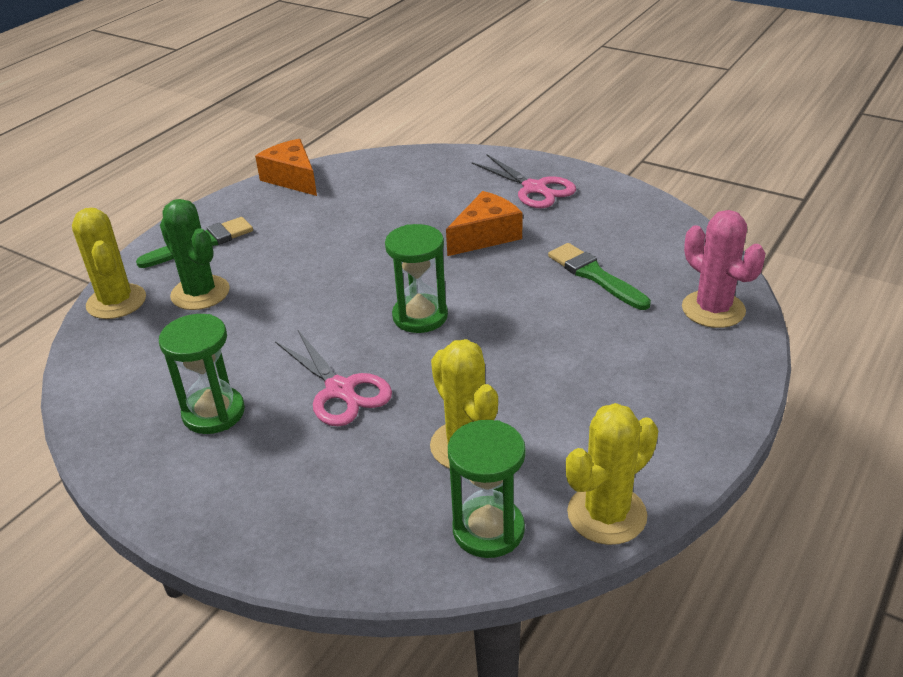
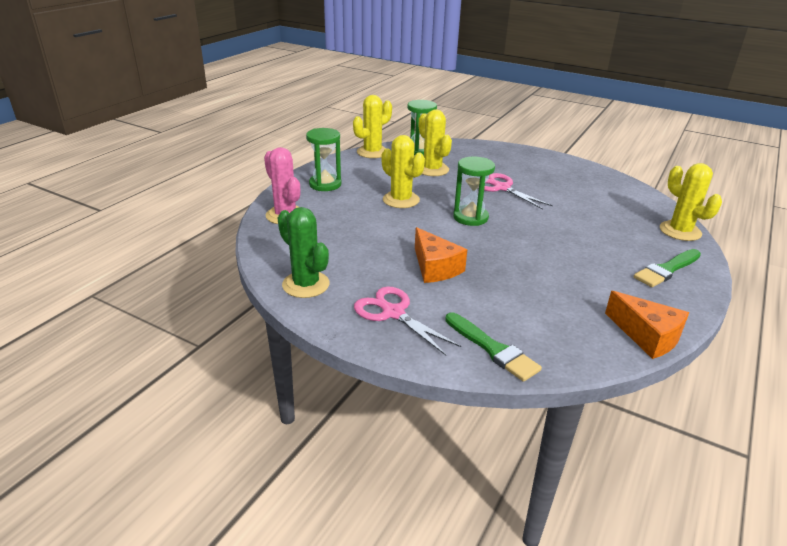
camera: 175 degrees right, 5 degrees down
(200, 293) = (627, 234): green cactus -> green cactus (306, 284)
(214, 413) = (561, 182): green hourglass -> green hourglass (325, 184)
(486, 236) = (435, 267): orange cheese -> orange cheese turned 75 degrees counterclockwise
(531, 351) = (401, 200): none -> yellow cactus
(595, 275) = (354, 236): green brush -> green brush (492, 349)

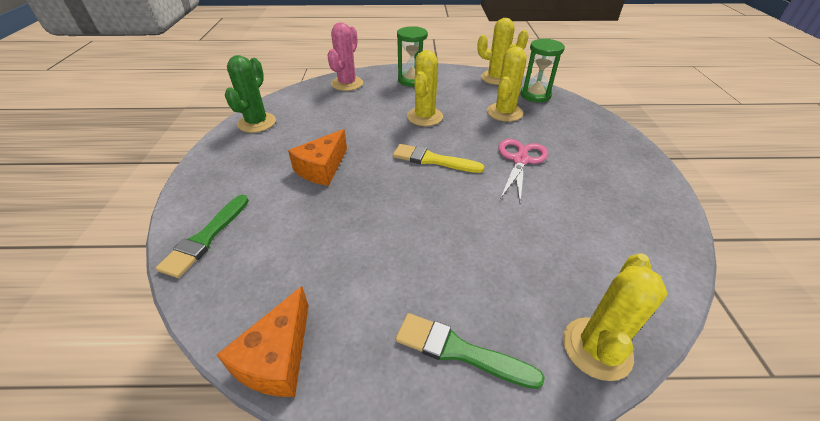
camera: 60 degrees right, 10 degrees up
(393, 313) = (238, 170): pink scissors -> none
(470, 217) = (433, 160): green hourglass -> yellow brush

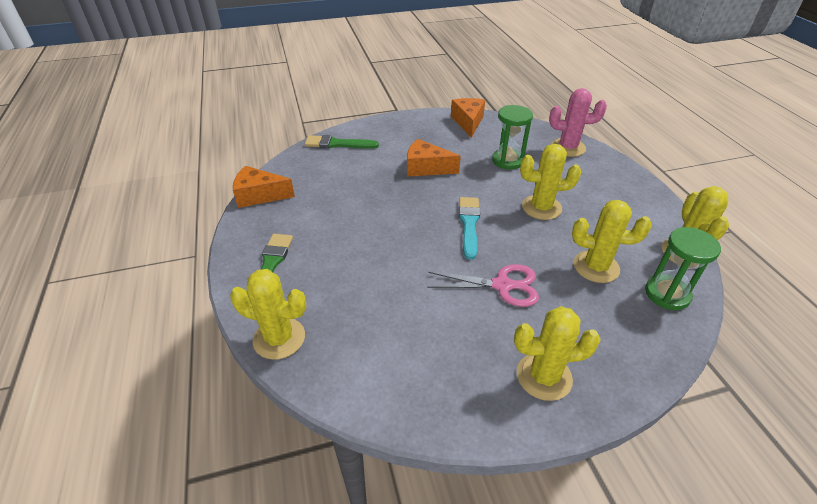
camera: 75 degrees right, 0 degrees up
(257, 123) = (468, 122): green cactus -> orange cheese
(412, 80) = (613, 186): green hourglass -> green hourglass (507, 161)
(433, 160) = (469, 224): yellow brush -> turquoise brush
(618, 164) = (544, 376): none -> yellow cactus

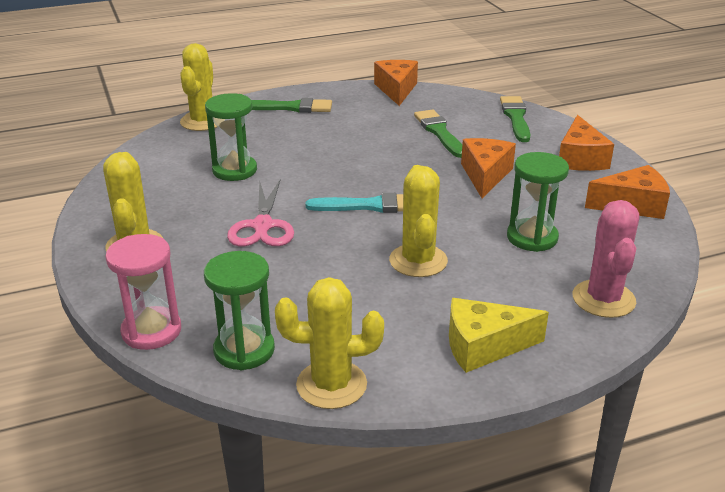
camera: 85 degrees right, 10 degrees down
(353, 180) = (439, 132): none -> green brush
(401, 306) = (234, 170): none -> green hourglass
(407, 129) = (580, 158): none -> orange cheese
(596, 267) = (296, 295): yellow cactus -> none
(624, 192) = (483, 346): none -> yellow cheese
(665, 350) = (151, 331): none -> pink hourglass

